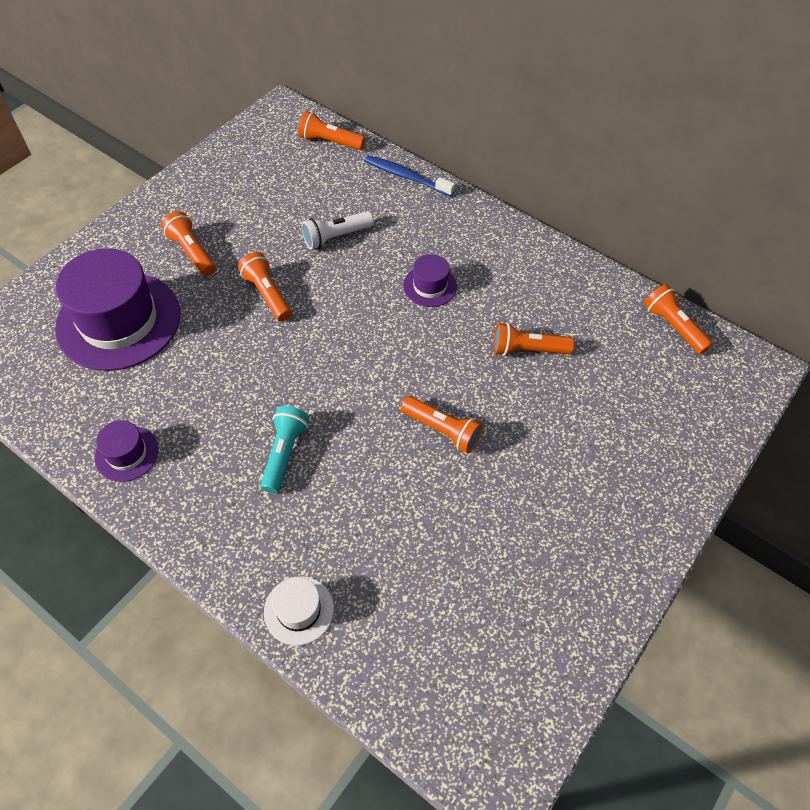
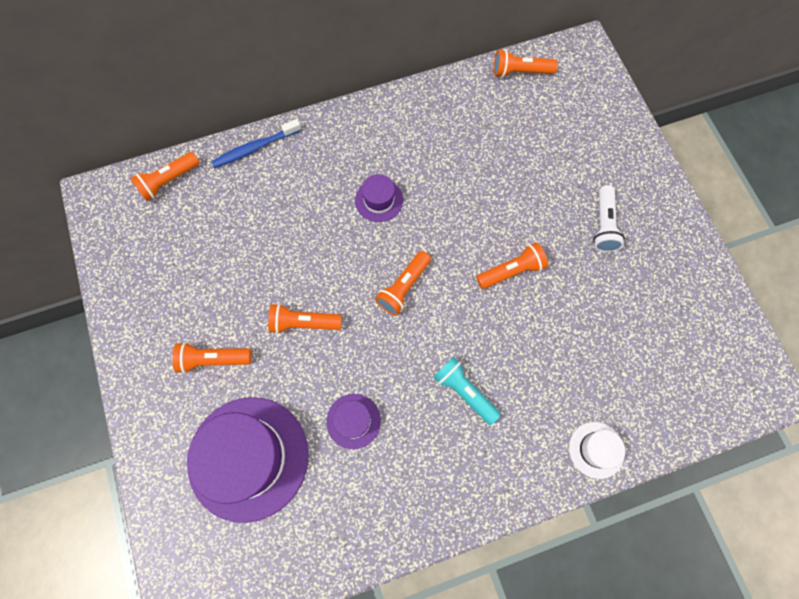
camera: 55 degrees left, 15 degrees up
(127, 454) = (391, 512): purple hat -> purple hat (353, 421)
(336, 237) = (280, 238): white flashlight -> white flashlight (603, 225)
(527, 350) = (480, 173): orange flashlight -> orange flashlight (403, 287)

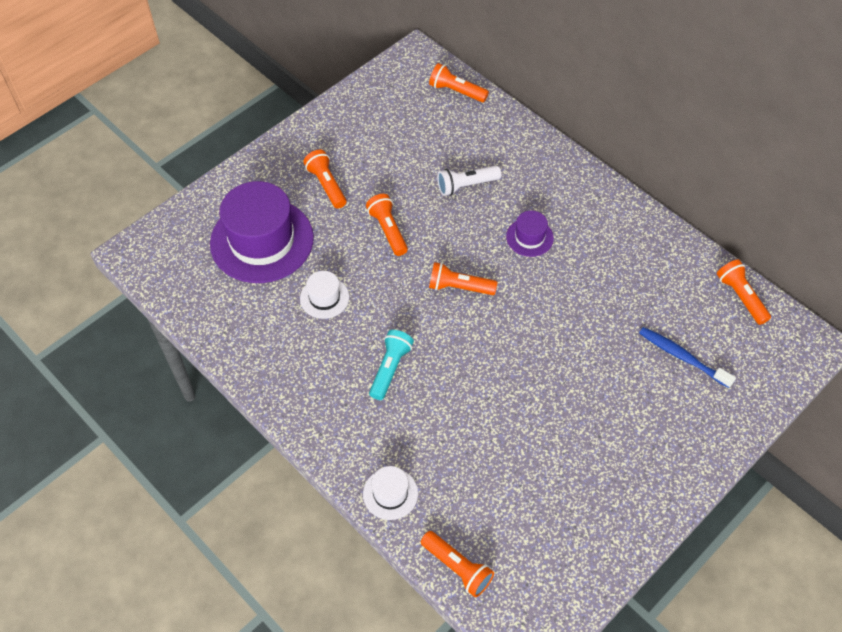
camera: 65 degrees right, 15 degrees down
(255, 148) = (522, 132): blue toothbrush -> blue toothbrush (682, 357)
(353, 421) = (324, 298): purple hat -> white hat
(511, 271) = (524, 365): orange flashlight -> orange flashlight (457, 567)
(603, 225) = (619, 427): white flashlight -> white flashlight (466, 185)

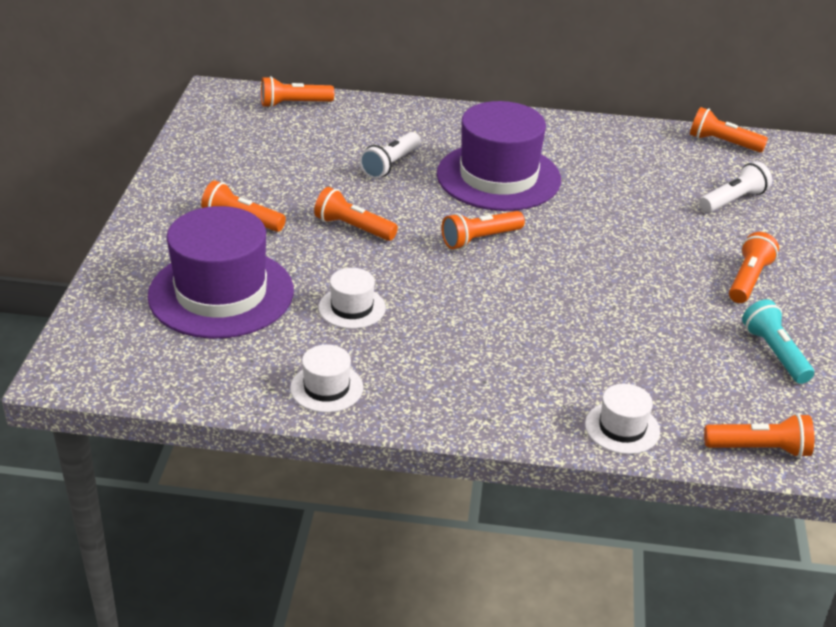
camera: 40 degrees left, 20 degrees down
(253, 351) = (326, 388): none -> white hat
(390, 368) = (492, 330): turquoise flashlight -> turquoise flashlight (774, 353)
(529, 237) = (498, 177): purple hat -> purple hat, size x2.17
(608, 434) = (748, 279): none -> orange flashlight
(682, 357) = (733, 200): blue toothbrush -> white flashlight

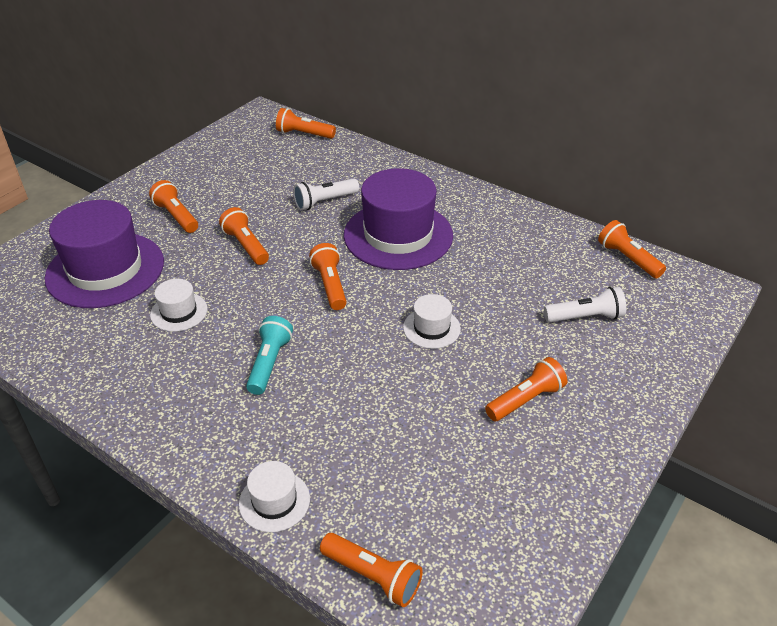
camera: 30 degrees right, 5 degrees up
(326, 388) = (95, 372): white hat -> white hat (431, 328)
(480, 239) = (330, 285): orange flashlight -> orange flashlight turned 75 degrees clockwise
(774, 353) = (480, 483): turquoise flashlight -> turquoise flashlight (269, 363)

